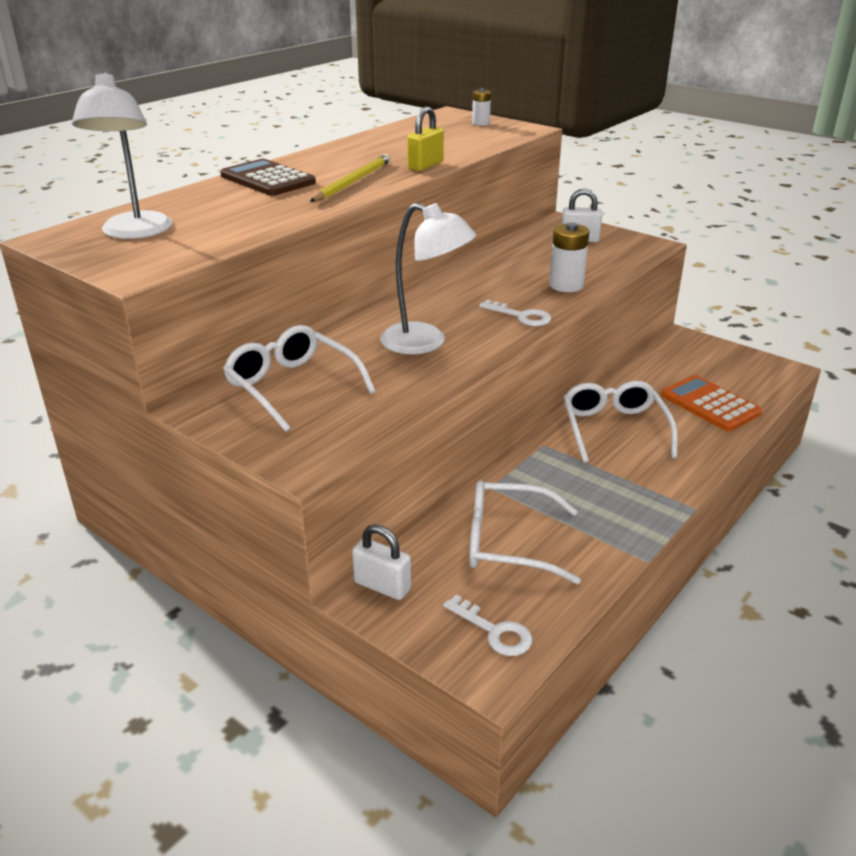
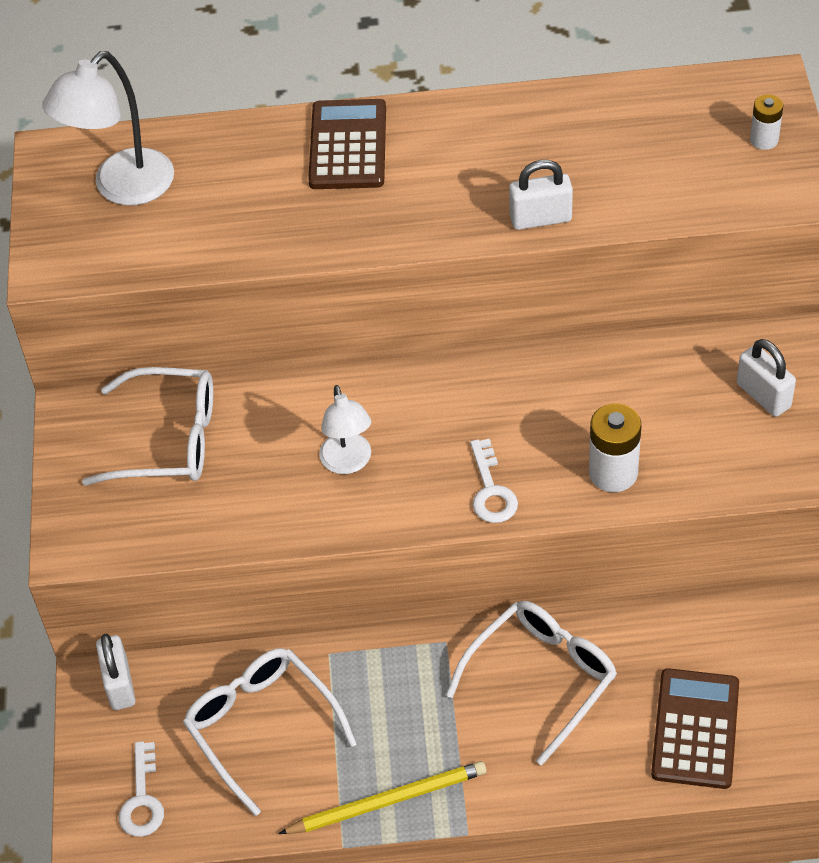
camera: 50 degrees right, 20 degrees up
(292, 386) = (169, 439): white glasses -> white glasses turned 90 degrees clockwise
(353, 182) = (420, 208): yellow pencil -> yellow pencil (388, 801)
(425, 166) = (540, 218): yellow padlock -> white padlock
(425, 343) = (348, 463): white lamp -> white lamp, size x0.64
(710, 404) = (695, 729): orange calculator -> brown calculator

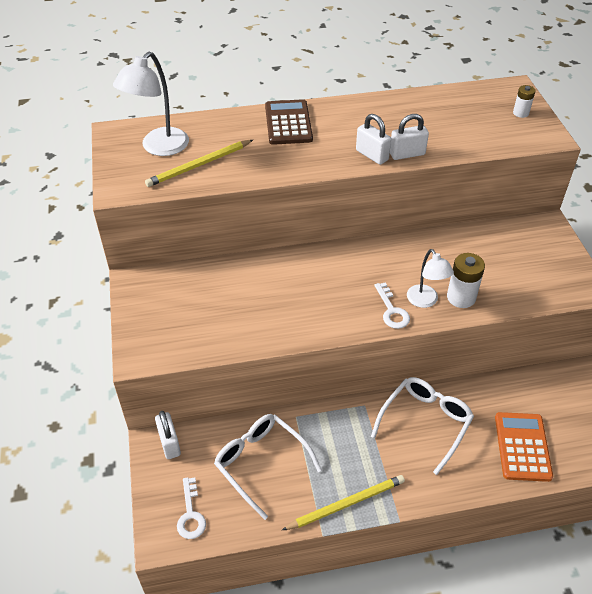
camera: 10 degrees left, 5 degrees down
(169, 439) = (193, 292): white glasses -> none
(185, 226) = (199, 165): none -> yellow pencil
(348, 463) = (304, 300): white lamp -> white lamp (425, 301)
(695, 729) = (522, 447): brown calculator -> orange calculator
(763, 395) = (535, 253): white padlock -> white padlock (372, 155)

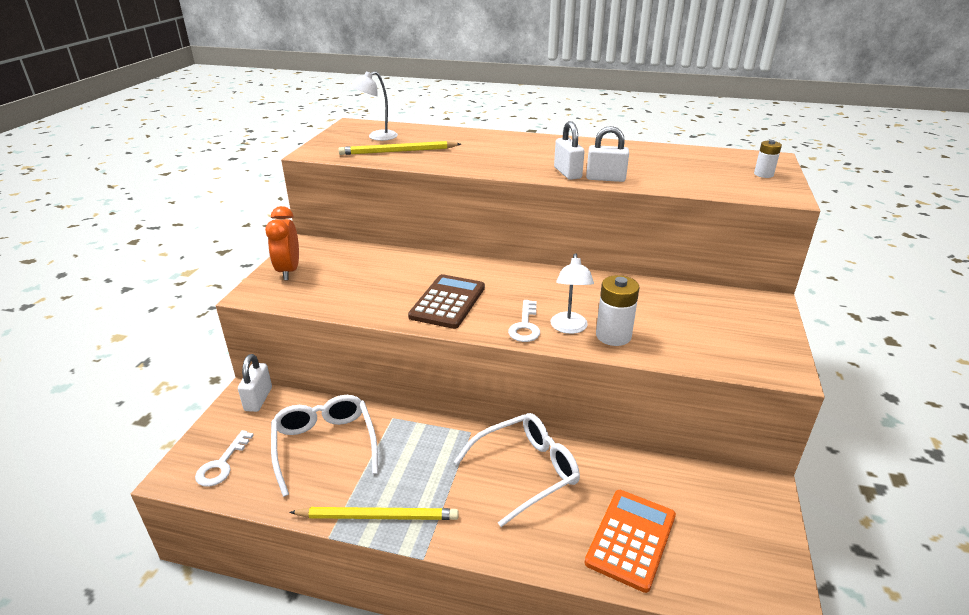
camera: 25 degrees right, 15 degrees down
(147, 319) = (289, 271): none -> orange clock
(159, 148) = (377, 137): white lamp -> white lamp, size x0.64
(288, 123) = (507, 142): brown calculator -> brown calculator (448, 302)

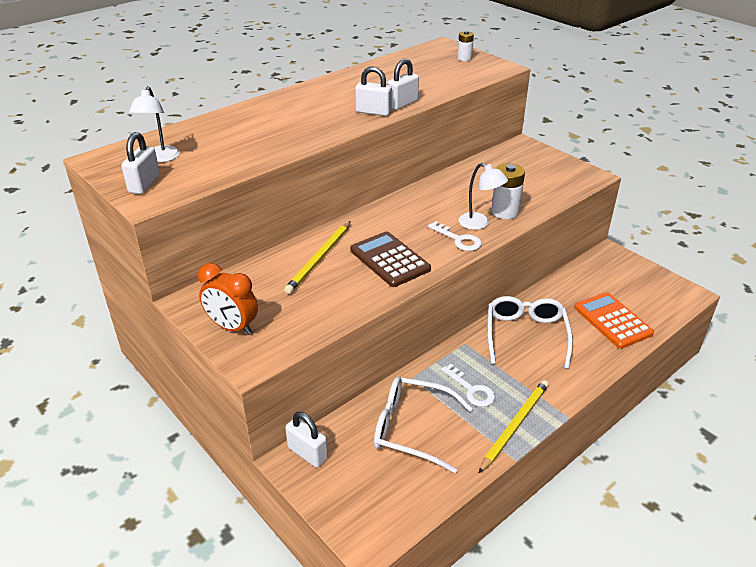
camera: 55 degrees left, 5 degrees up
(222, 464) = (380, 504): white key -> white key (471, 389)
(335, 145) = (144, 184): none -> white padlock
(398, 151) = (216, 160): yellow pencil -> yellow pencil (319, 259)

